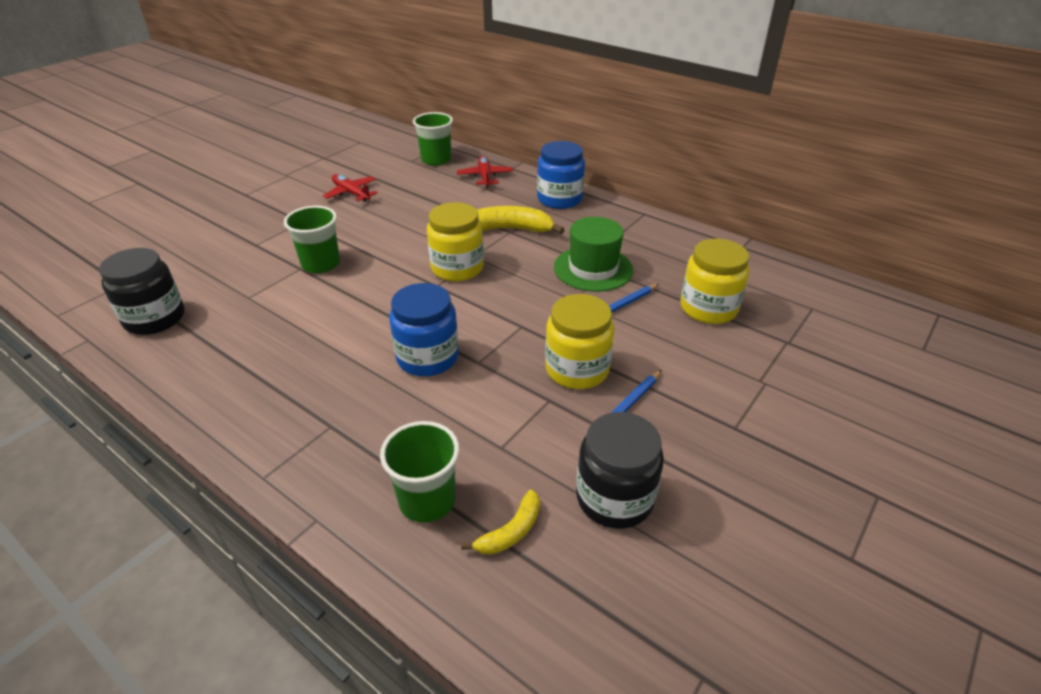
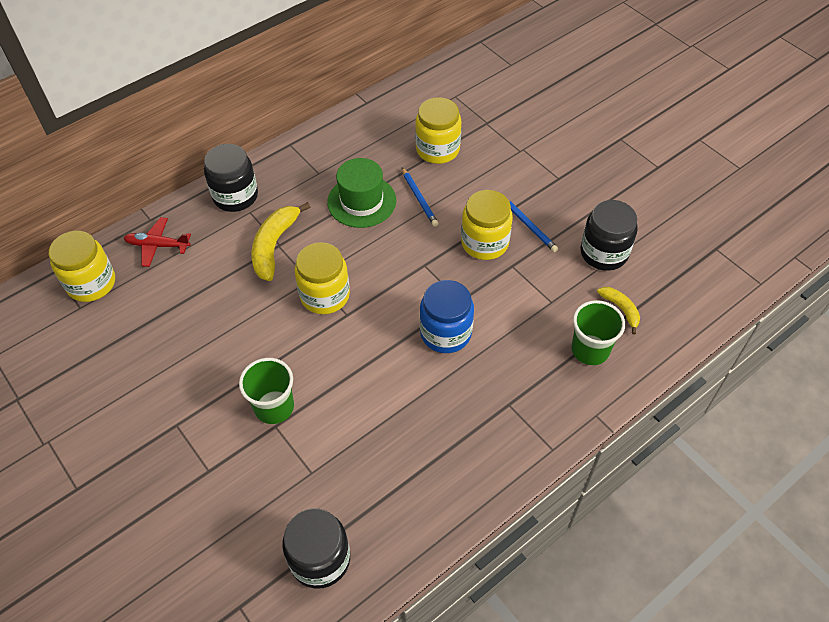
camera: 75 degrees left, 15 degrees up
(351, 193) = (132, 373): red plane -> none
(436, 160) = (91, 283): green cup -> yellow jar
(559, 199) = (235, 196): blue jar -> black jar

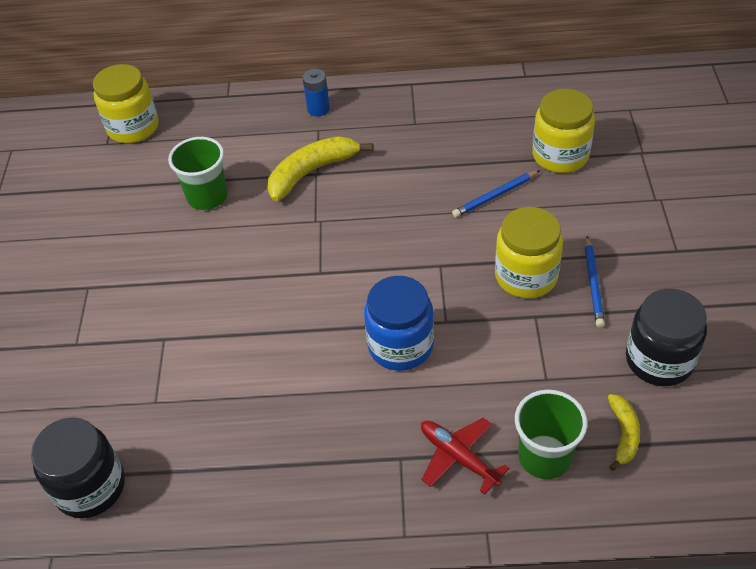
camera: 40 degrees right, 5 degrees down
(157, 245) = (213, 121): red plane -> red plane (458, 457)
(235, 196) = (318, 109): black jar -> blue battery
(274, 407) = (178, 321): green cup -> green cup (207, 196)
(325, 295) = (316, 243): yellow jar -> none
(361, 201) = (433, 170): green hat -> none
(419, 198) = (495, 196): blue pencil -> blue pencil turned 45 degrees clockwise

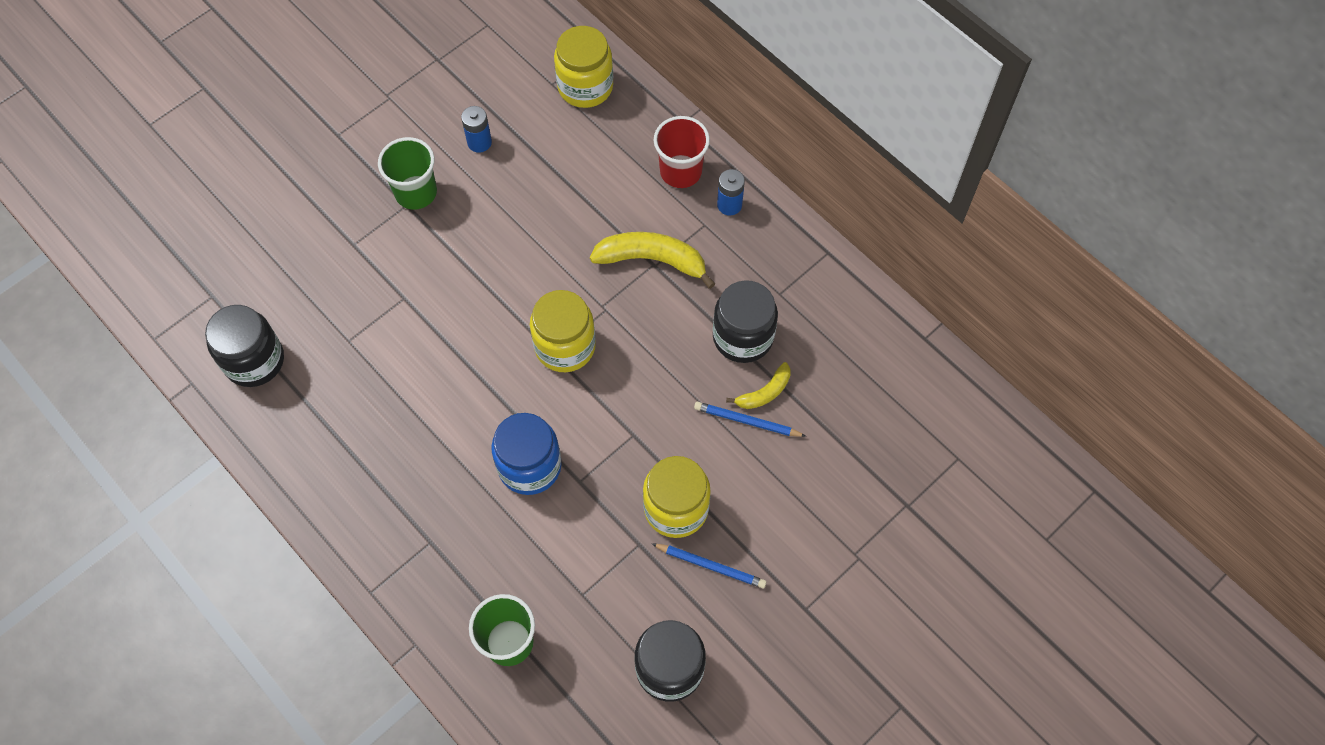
camera: 45 degrees right, 15 degrees up
(96, 211) = (479, 142): none -> blue battery
(207, 196) = (560, 206): green cup -> green cup (416, 192)
(262, 118) = (680, 171): none -> red cup
(426, 160) = (743, 337): none -> black jar
(458, 457) = (462, 581): red plane -> none
(560, 155) = (843, 440): yellow jar -> yellow jar (565, 346)
(593, 284) = (711, 566): blue pencil -> blue pencil turned 120 degrees counterclockwise
(623, 434) = (574, 686): yellow banana -> yellow banana (764, 392)

